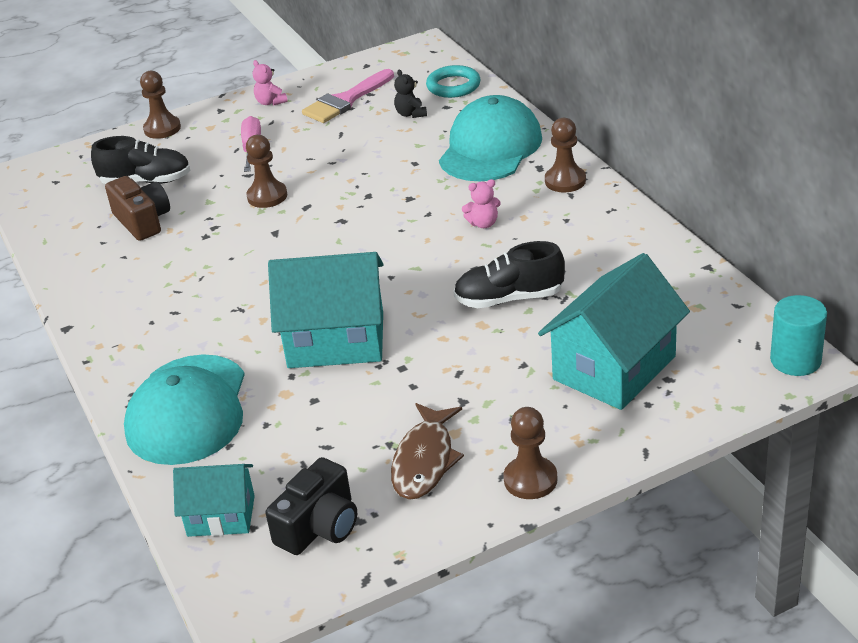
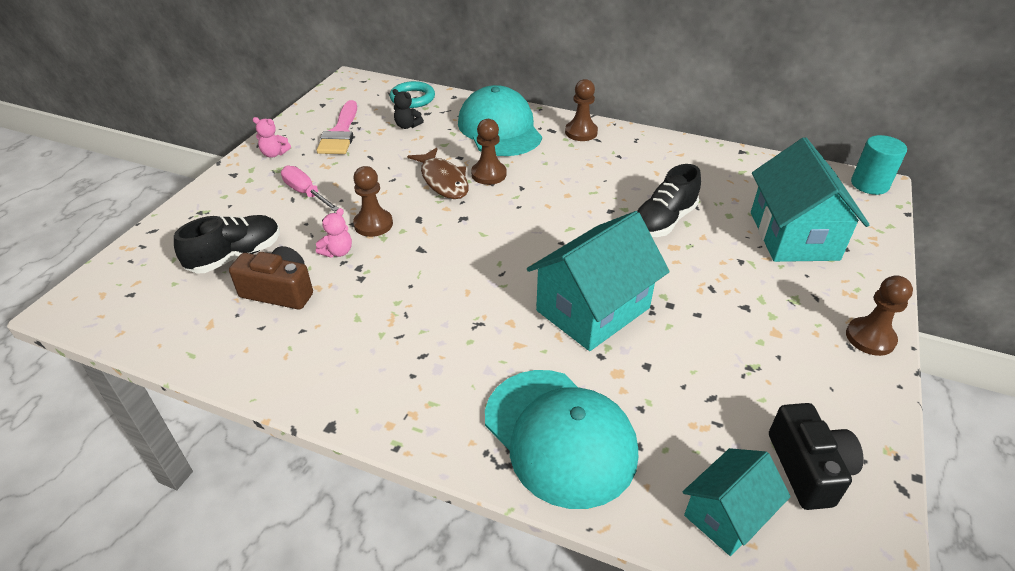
camera: 45 degrees left, 5 degrees up
(162, 129) = (193, 207): brown pawn -> brown pawn (488, 174)
(425, 460) = (791, 365): brown fish -> brown fish (443, 180)
(483, 223) = (570, 179): pink teddy bear -> pink teddy bear (337, 252)

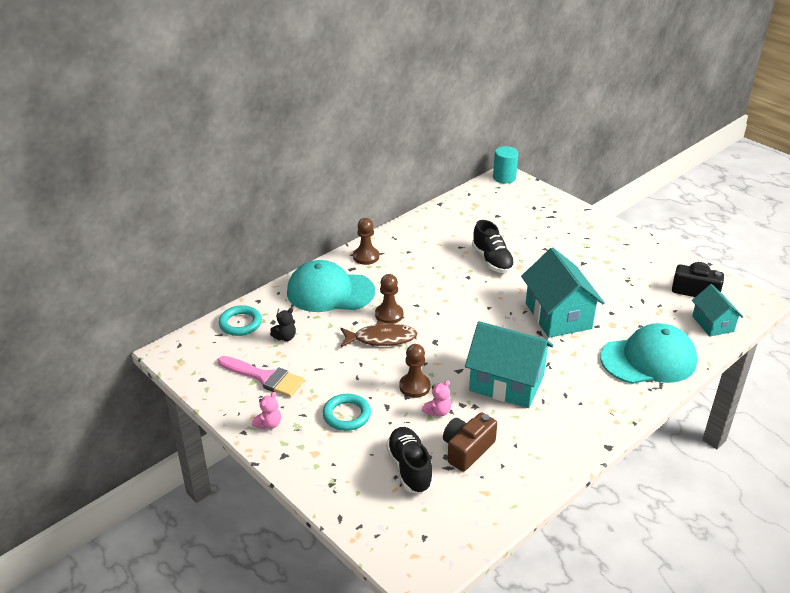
camera: 65 degrees left, 5 degrees down
(306, 193) = (346, 415): pink screwdriver -> turquoise ring
(337, 252) = (437, 411): pink teddy bear -> pink teddy bear turned 75 degrees clockwise
(793, 236) = (534, 222): turquoise house -> turquoise house (506, 383)
(870, 338) = (624, 236): brown pawn -> none

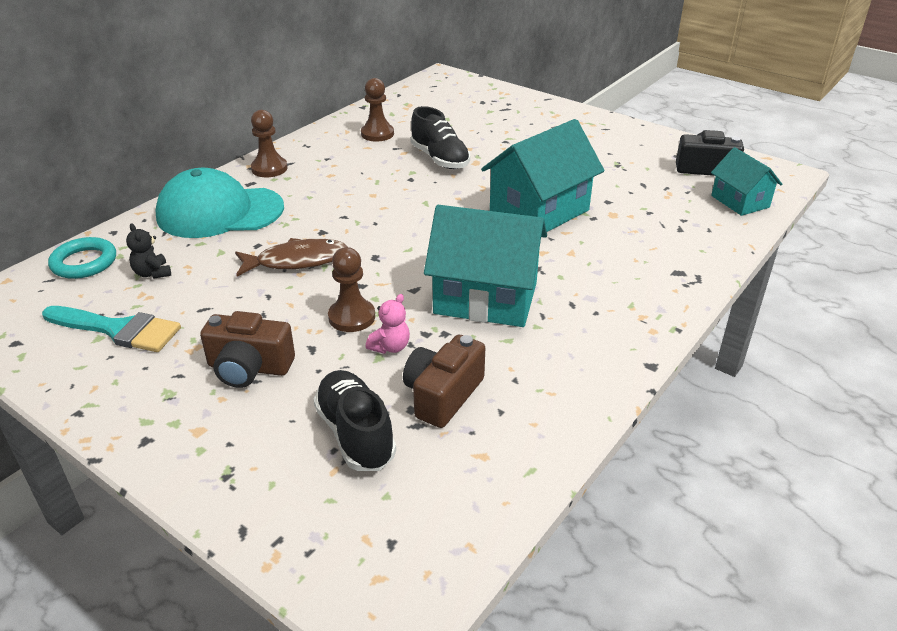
camera: 10 degrees left, 0 degrees up
(265, 377) = (119, 329): pink brush -> turquoise brush
(269, 424) = (121, 396): pink teddy bear -> none
(285, 337) = (152, 273): black teddy bear -> black teddy bear turned 105 degrees clockwise
(346, 415) = (249, 368): turquoise ring -> brown camera
(389, 315) = (306, 231): brown pawn -> brown pawn (377, 134)
(504, 177) = (440, 76): turquoise cylinder -> none
(558, 316) = (539, 211): turquoise house -> turquoise house turned 75 degrees clockwise
(648, 359) = (672, 249): turquoise cap -> none

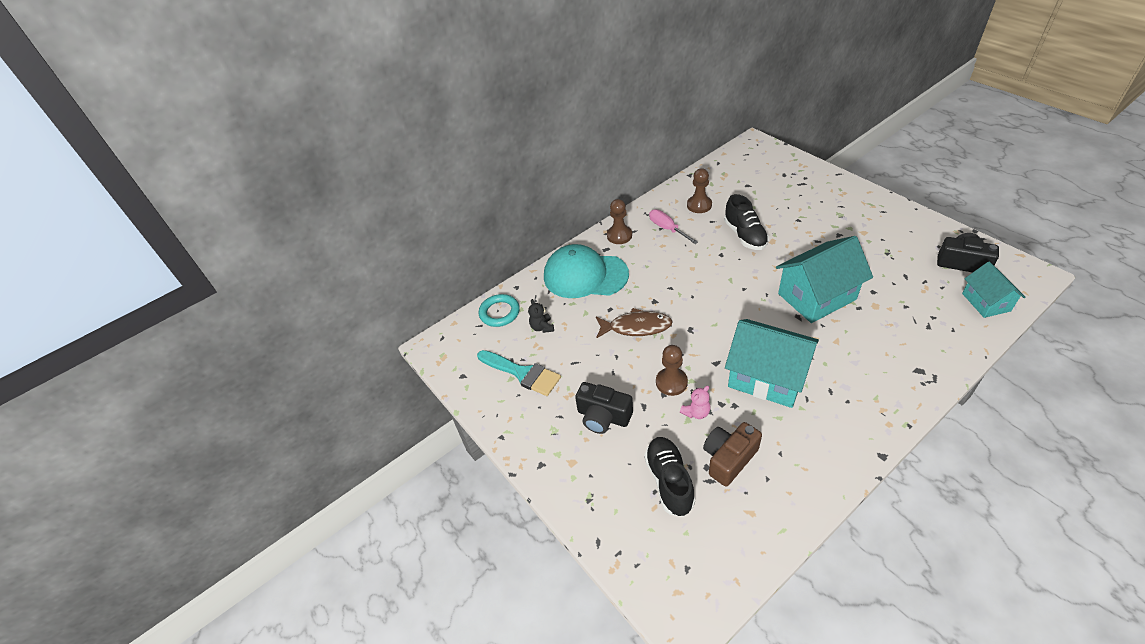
camera: 20 degrees right, 10 degrees up
(249, 368) = (603, 416): brown camera -> black camera
(336, 158) = (667, 229): none -> pink screwdriver

